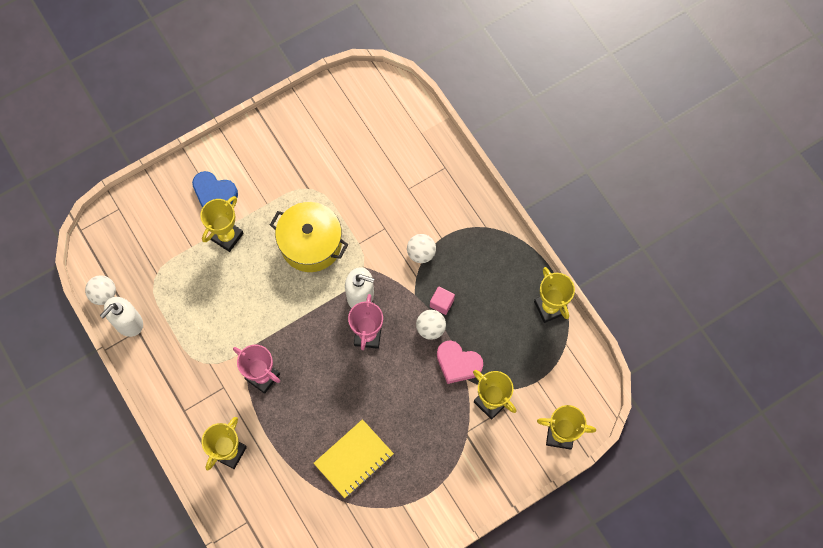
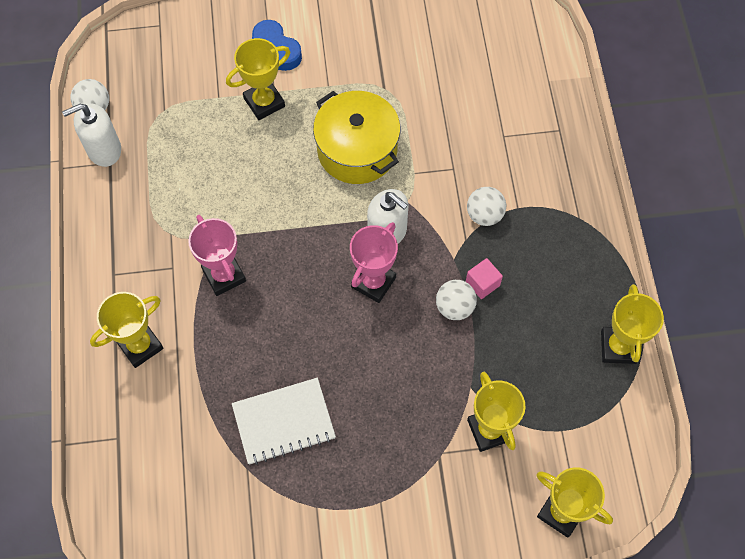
camera: 25 degrees right, 5 degrees down
(354, 459) = (284, 422): yellow notebook -> white notebook
(458, 363) = (469, 364): pink heart -> none

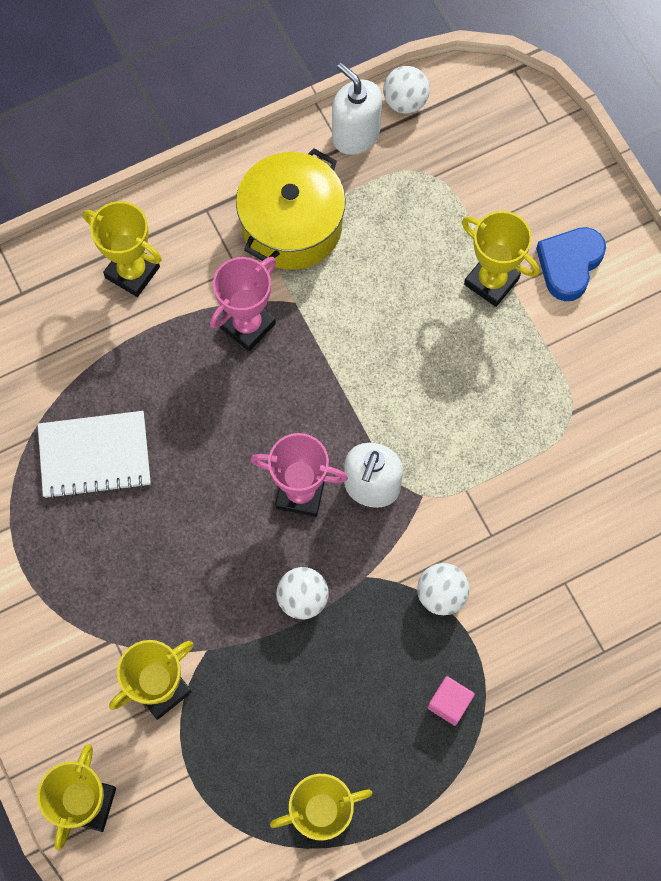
camera: 70 degrees right, 5 degrees up
(284, 422) = (95, 456): white notebook -> white notebook turned 60 degrees counterclockwise
(357, 150) = (470, 412): yellow pot -> yellow pot (292, 225)
(482, 283) = (346, 621): pink cube -> pink cube (449, 703)

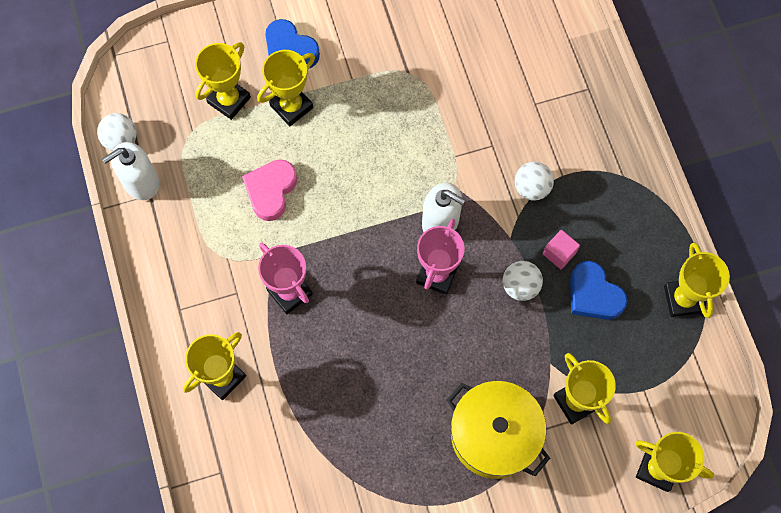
camera: 80 degrees left, 0 degrees up
(95, 456) = (378, 428): white notebook -> none
(292, 225) = (210, 244): yellow pot -> yellow pot (494, 435)
(307, 694) = (593, 295): none -> blue heart
(373, 279) = (271, 191): none -> pink heart
(449, 703) = (612, 197): pink cube -> pink cube (559, 253)
(484, 208) = (229, 100): none -> yellow trophy

